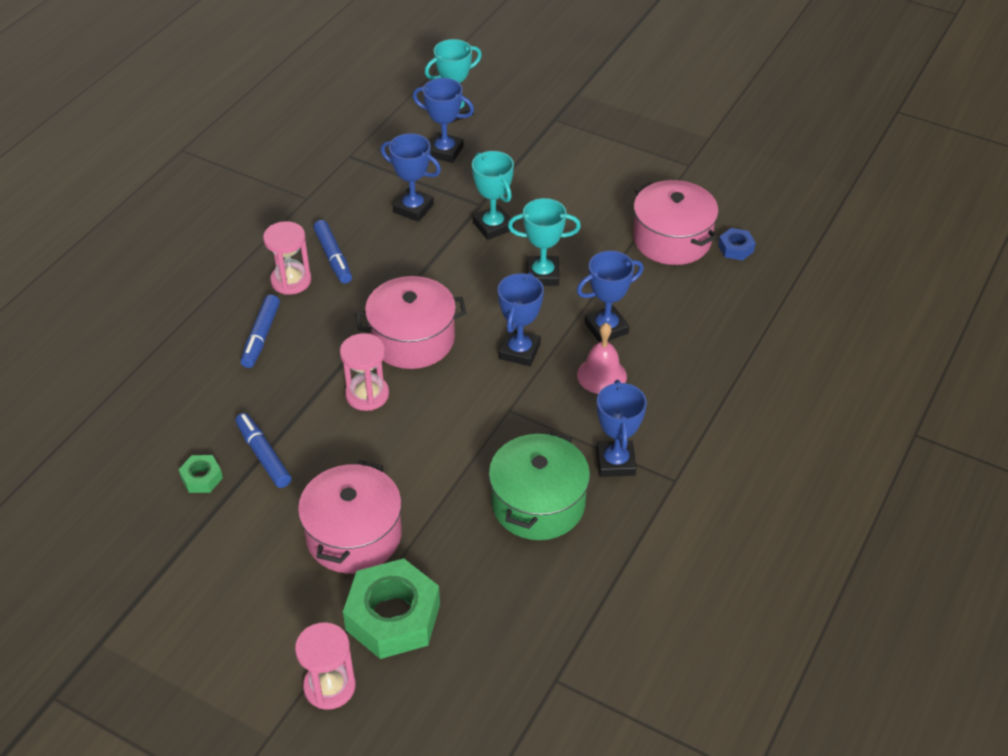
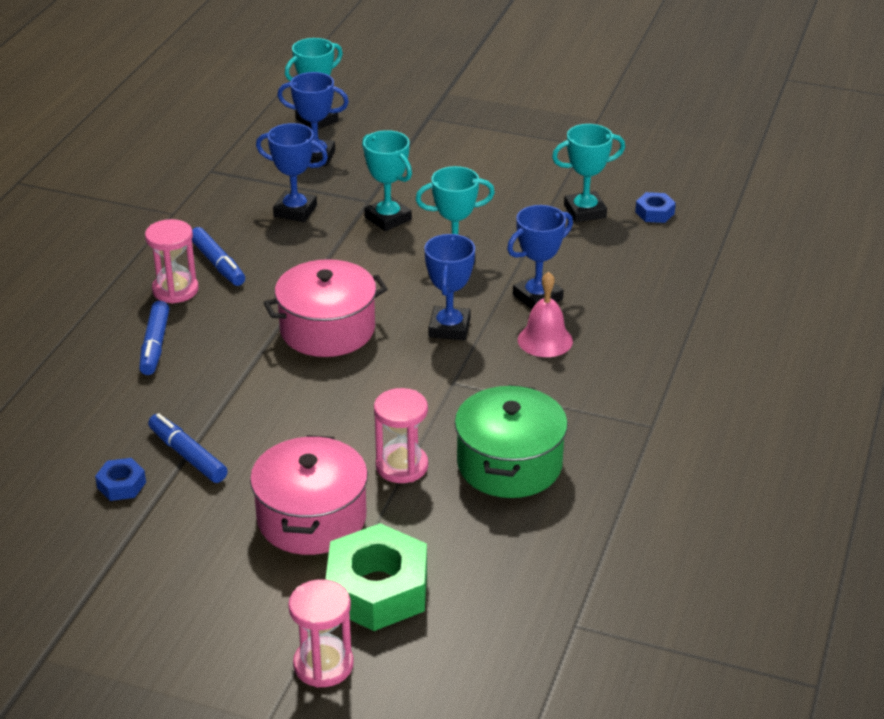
camera: 10 degrees left, 10 degrees down
(202, 478) = (121, 485): green nut -> blue nut
(367, 394) = (290, 386): pink hourglass -> pink hourglass (402, 466)
(615, 462) = (583, 417): blue trophy -> none
(672, 239) = (585, 211): pink pot -> turquoise trophy

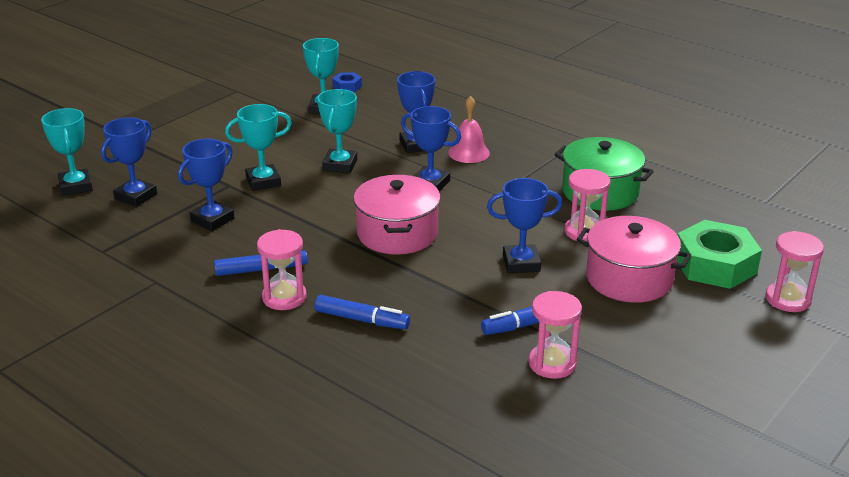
camera: 70 degrees left, 5 degrees down
(121, 485) = (552, 363): blue nut -> pink hourglass
(307, 429) = (521, 263): none -> blue trophy

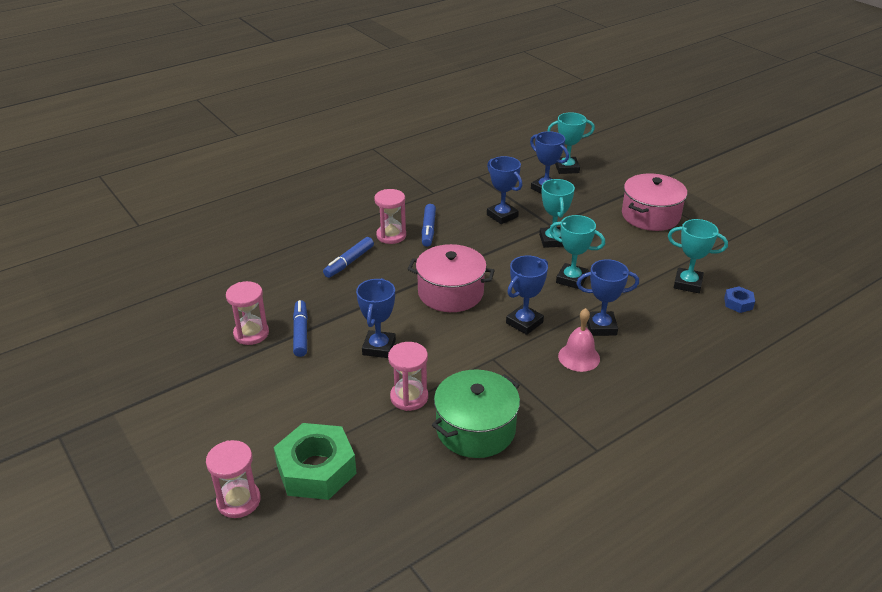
camera: 105 degrees right, 5 degrees up
(629, 278) = (326, 404): pink pot -> pink pot (650, 216)

